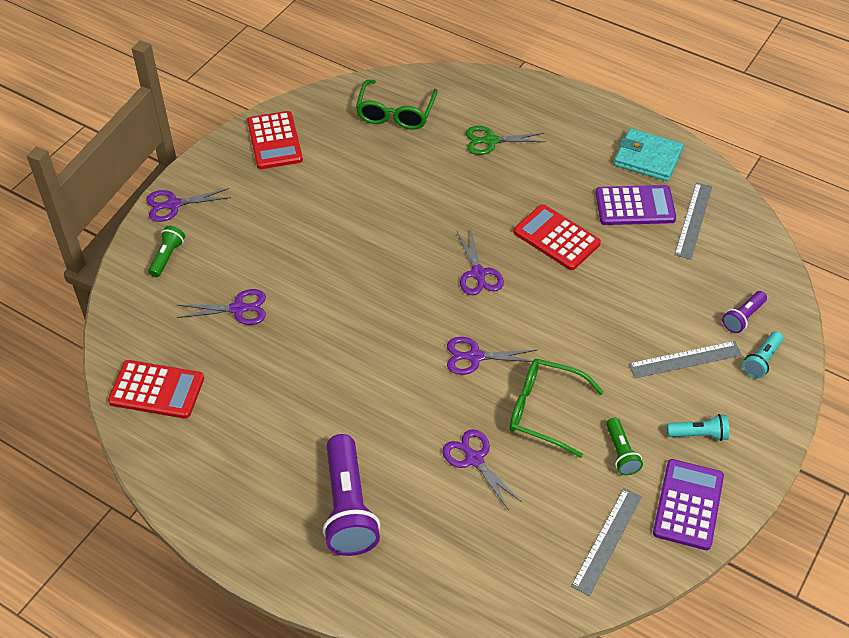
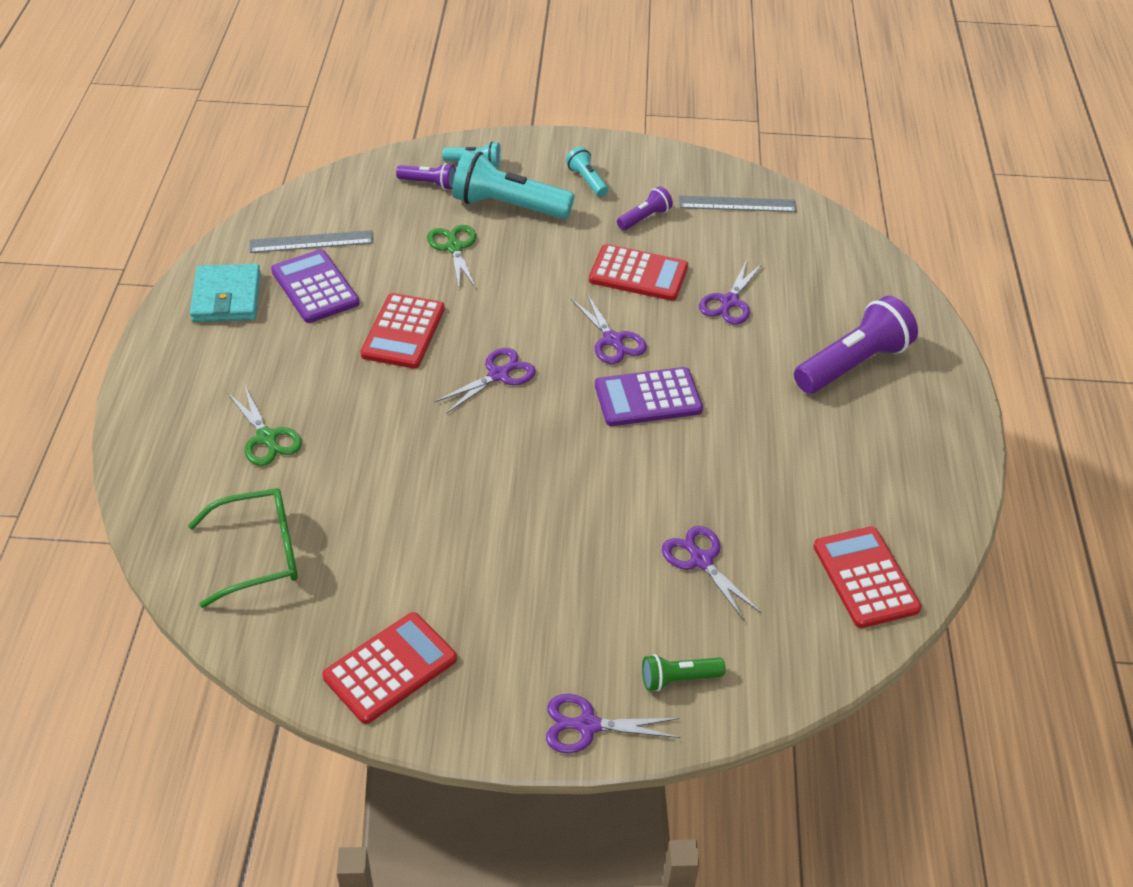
camera: 120 degrees left, 5 degrees down
(173, 205) = (587, 725): purple scissors -> purple scissors turned 135 degrees clockwise
(545, 411) = (638, 274): green glasses -> red calculator
(621, 453) = (644, 218): green flashlight -> purple flashlight
(644, 302) = (454, 247): none -> green scissors
(685, 360) = (508, 206): grey ruler -> turquoise flashlight
(688, 505) = (664, 171): purple calculator -> purple calculator (648, 398)

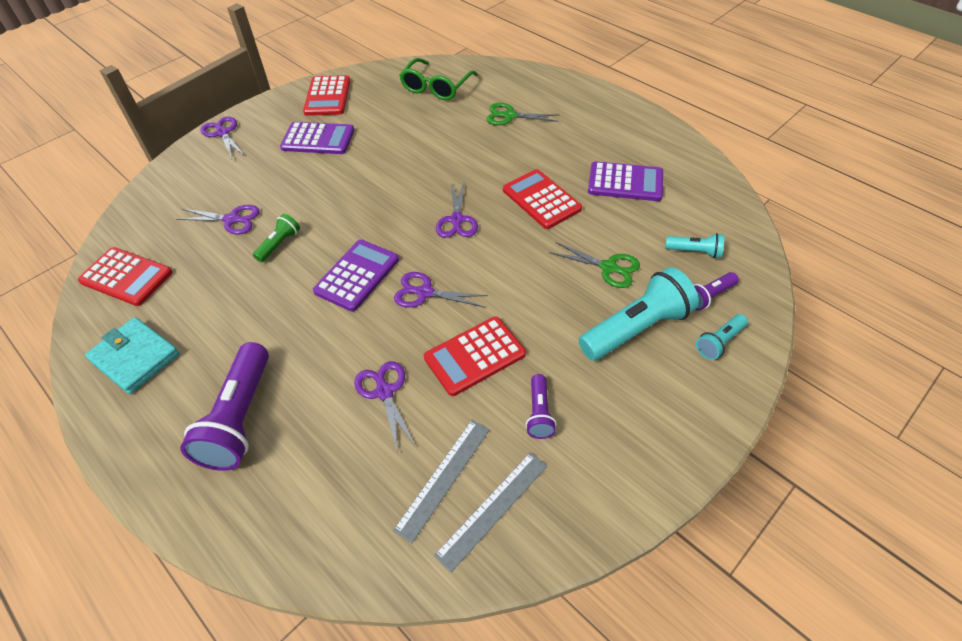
camera: 135 degrees right, 5 degrees up
(226, 297) = (649, 145): turquoise wallet -> turquoise wallet (135, 357)
(311, 241) = (680, 201): grey ruler -> grey ruler (444, 478)
(491, 598) = (318, 139): none -> purple calculator
(587, 180) = (630, 408): turquoise flashlight -> turquoise flashlight (695, 252)
(587, 725) = (222, 133): purple scissors -> purple scissors turned 75 degrees counterclockwise
(678, 679) = (196, 171): green flashlight -> green flashlight (279, 244)

